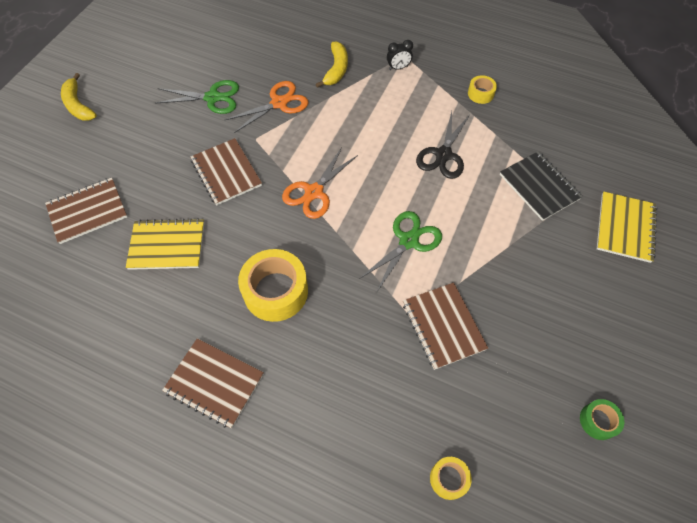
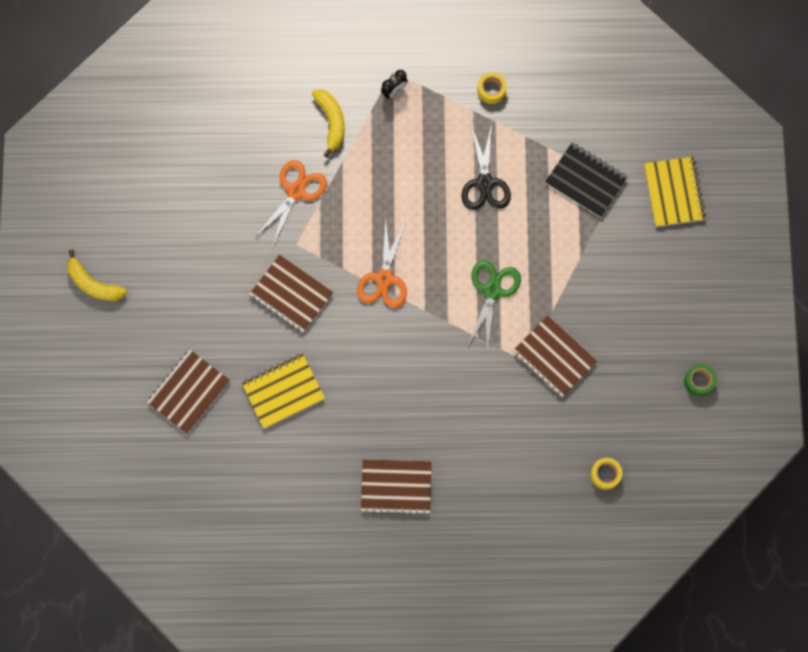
camera: 25 degrees left, 15 degrees up
(212, 98) = (225, 214): green scissors -> none
(275, 291) = (402, 389): yellow tape -> none

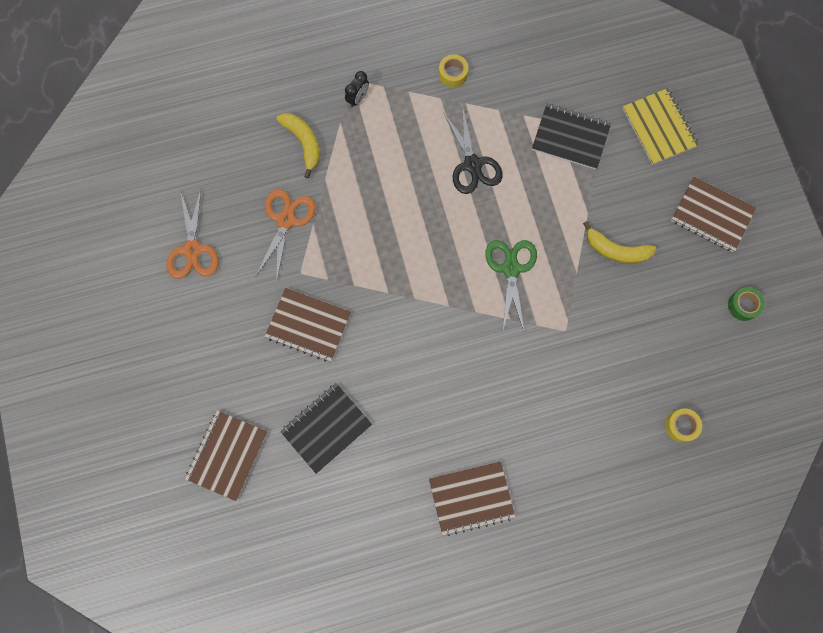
camera: 15 degrees left, 0 degrees up
(93, 284) = (99, 368): yellow banana -> yellow banana (616, 250)
(283, 391) = (326, 428): yellow notebook -> black notebook
(384, 278) = (399, 284): orange scissors -> orange scissors (192, 250)
(554, 357) = (592, 319): brown notebook -> brown notebook (712, 215)

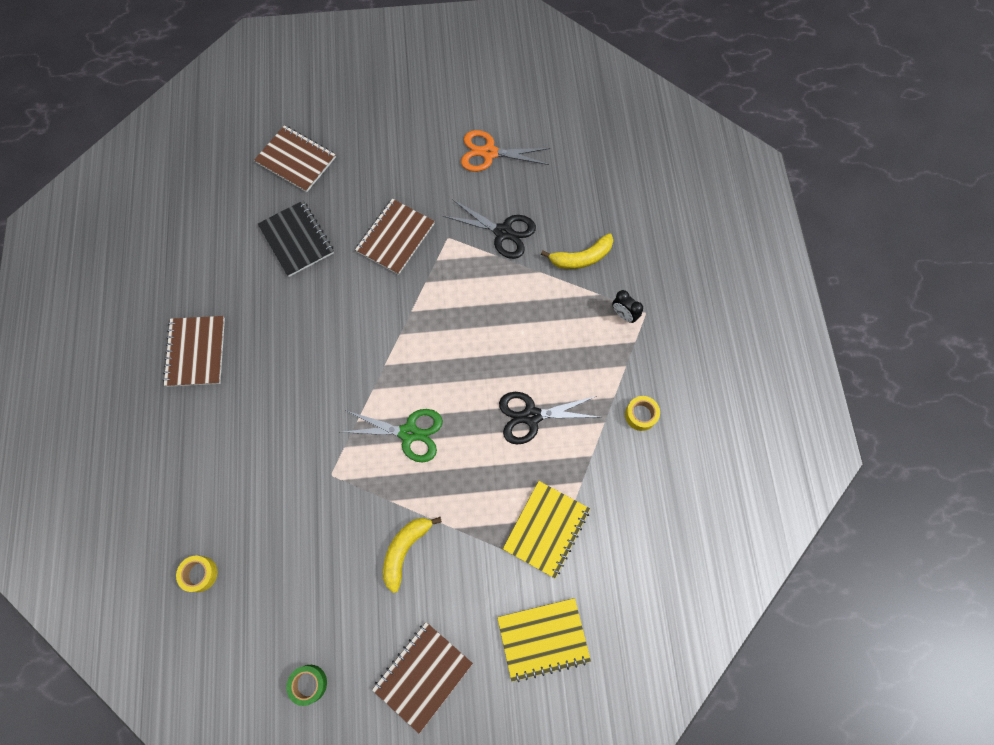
camera: 100 degrees right, 5 degrees down
(286, 220) = (503, 232): orange scissors -> black scissors
(570, 138) = (546, 529): black notebook -> yellow notebook

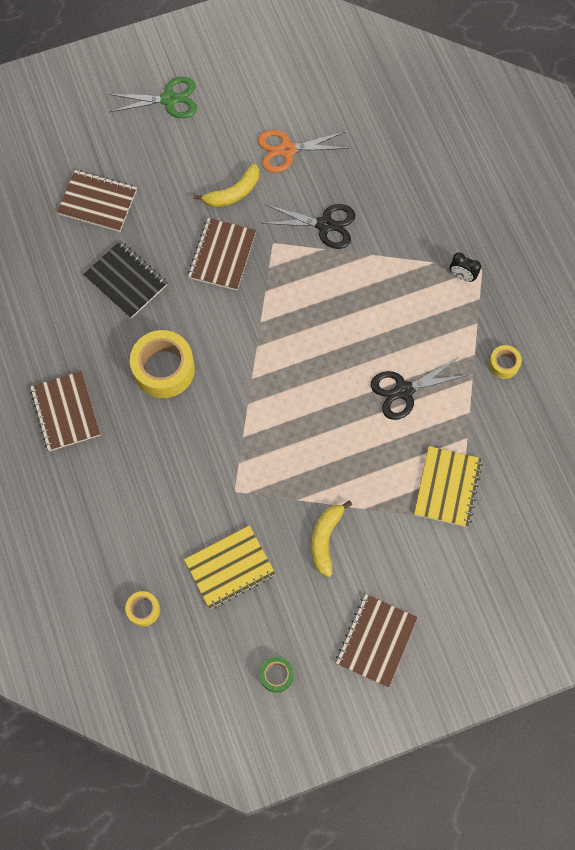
camera: 15 degrees left, 0 degrees up
(303, 334) = (164, 369): none -> yellow tape
(409, 433) = (295, 435): green scissors -> green scissors (169, 99)
(543, 638) = (472, 581): yellow notebook -> yellow notebook (230, 567)
(581, 258) = (407, 231): yellow banana -> yellow banana (233, 193)

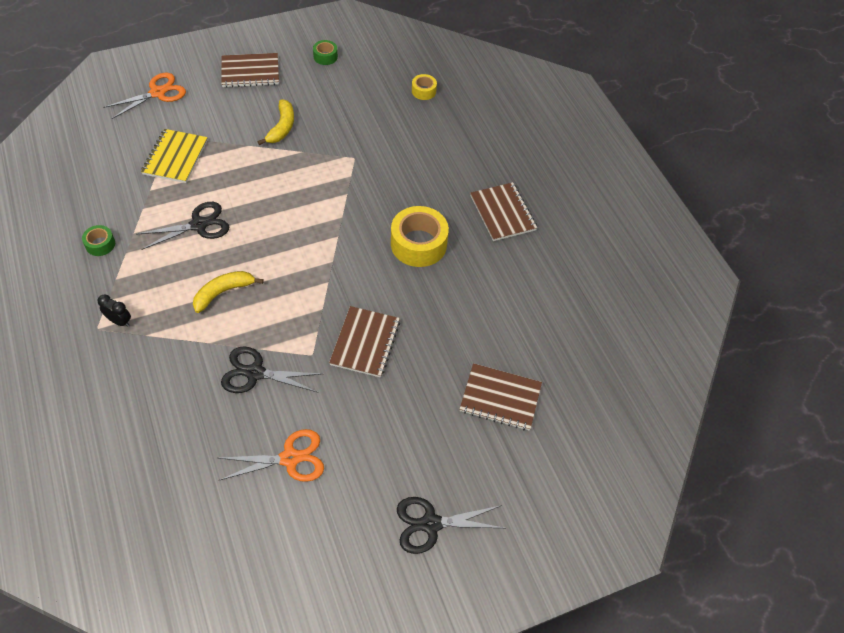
camera: 175 degrees right, 15 degrees down
(126, 280) = (461, 319): black notebook -> none
(169, 99) = (431, 524): green scissors -> black scissors
(230, 567) = (358, 112): yellow notebook -> none
(233, 193) = (353, 408): yellow banana -> yellow banana (223, 292)
(376, 640) = (250, 72): brown notebook -> brown notebook turned 60 degrees clockwise
(490, 597) = (158, 93): none -> orange scissors
(503, 364) = (100, 244): yellow tape -> green tape

